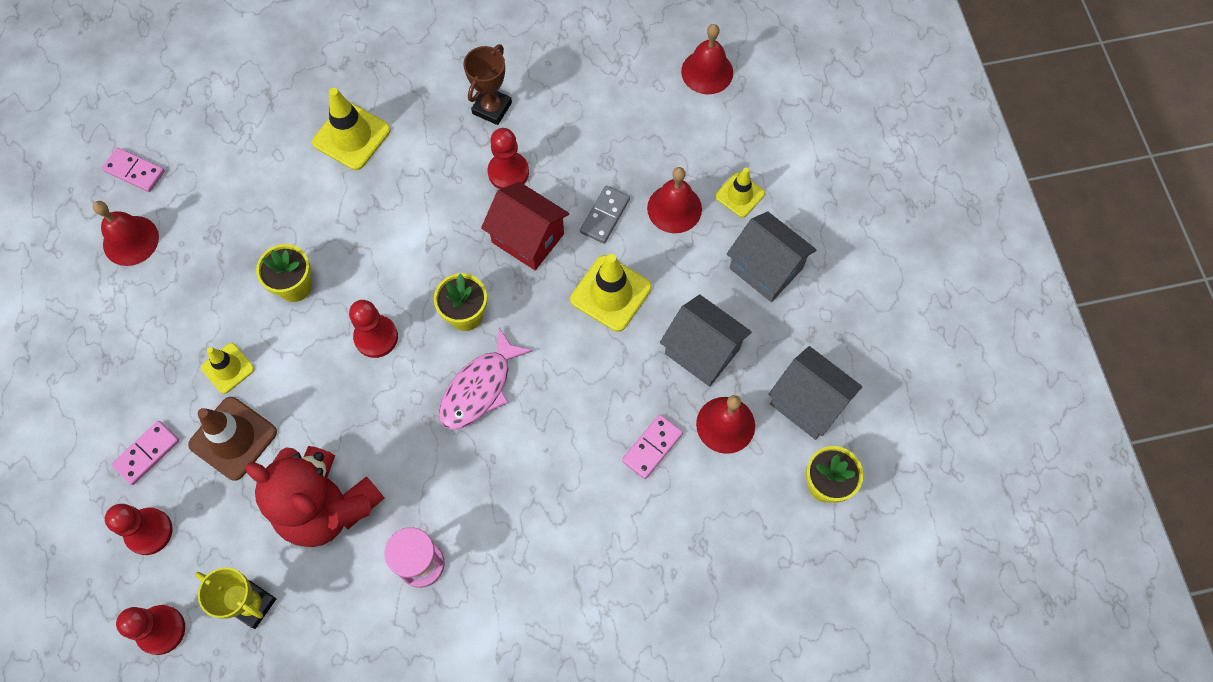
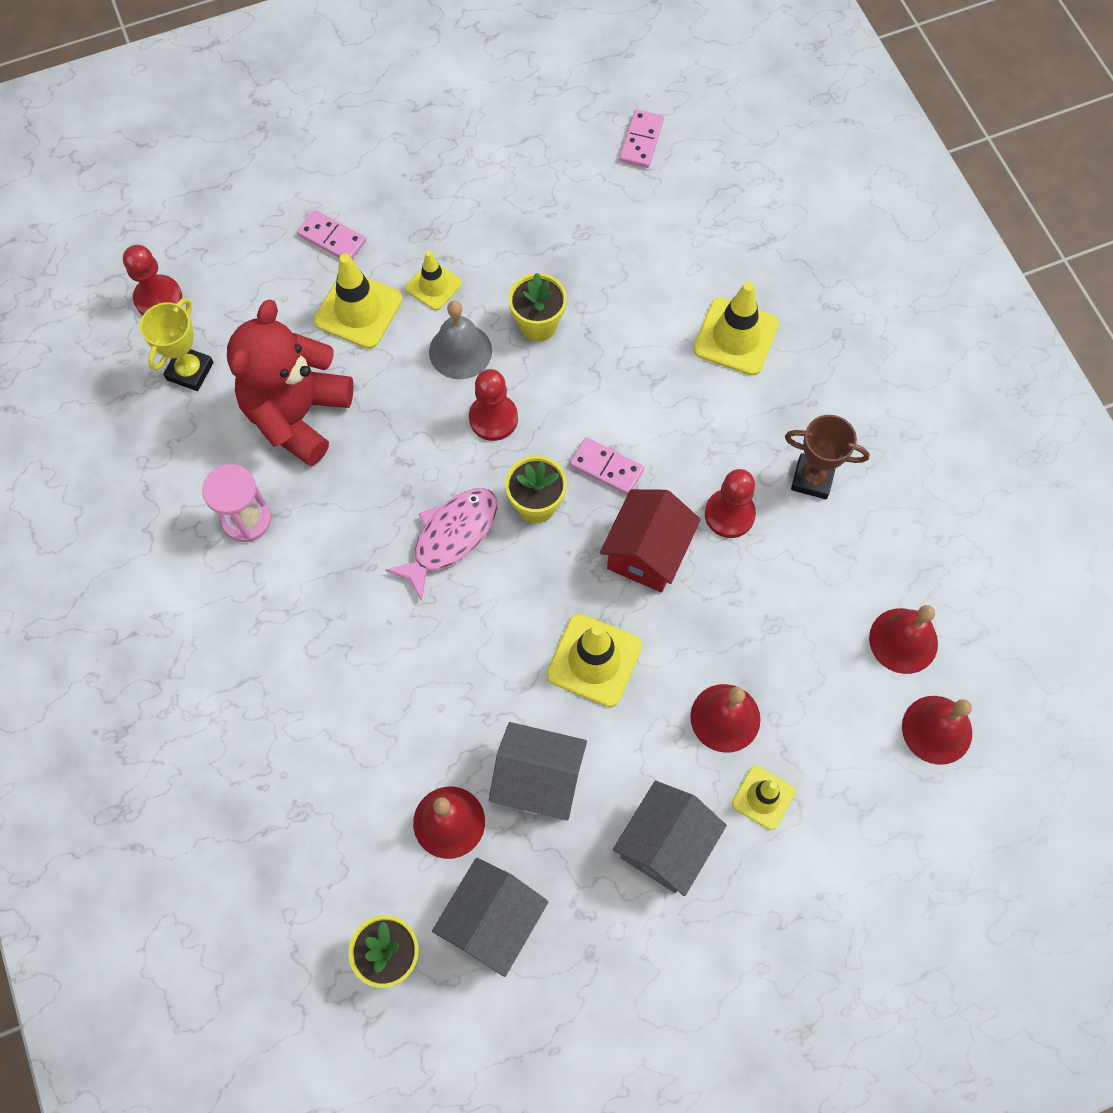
camera: 80 degrees right, 0 degrees up
(130, 240) = (560, 160): red bell -> red bell (903, 640)
(149, 531) = (253, 262): red pawn -> none
(233, 438) = (358, 310): brown traffic cone -> yellow traffic cone
(302, 355) = (460, 351): none -> grey bell
(479, 388) = (451, 537): pink fish -> pink fish turned 105 degrees clockwise
(604, 216) = (696, 635): grey domino -> none
(652, 447) = (408, 739): pink domino -> pink domino (606, 467)
(702, 351) = (539, 780): grey house -> grey house turned 75 degrees clockwise

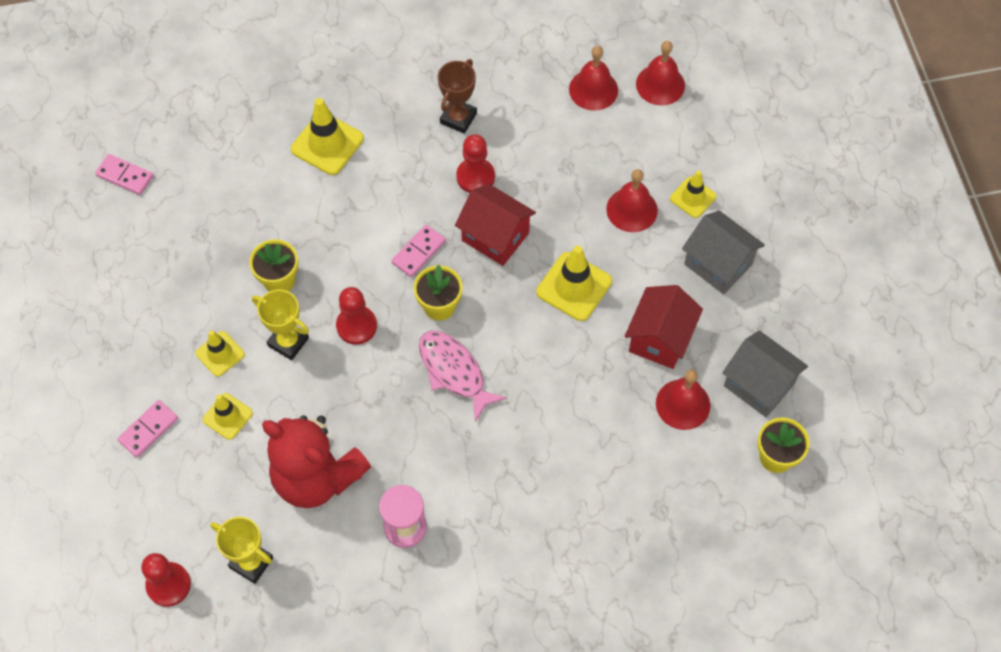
camera: 80 degrees left, 5 degrees down
(358, 310) = (227, 416): yellow traffic cone -> yellow traffic cone, size x0.62
(460, 351) = (288, 342): grey bell -> yellow trophy
(539, 780) = (660, 338): grey house -> red house

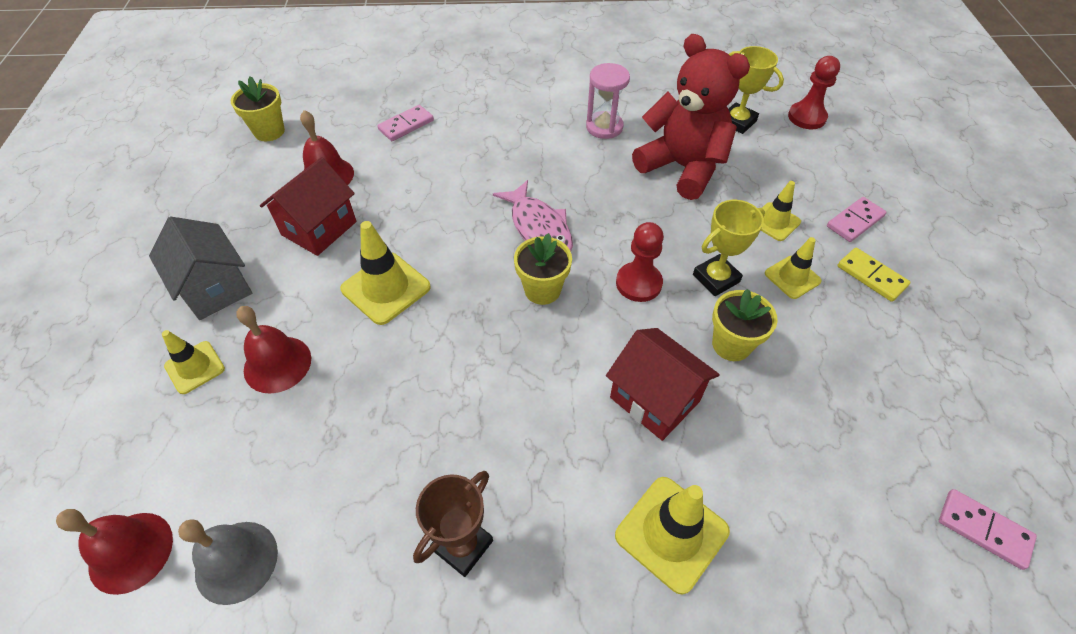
camera: 170 degrees left, 10 degrees down
(148, 366) = (871, 276): none -> yellow domino
(288, 342) = (716, 278): yellow trophy -> yellow trophy turned 75 degrees counterclockwise
(418, 252) = (557, 352): pink domino -> pink domino (406, 125)
(475, 177) = (461, 441): red pawn -> none
(495, 236) = (458, 357): red house -> red house (655, 399)
(593, 89) = (236, 561): red bell -> grey bell
(759, 384) = (248, 180): grey house -> none

